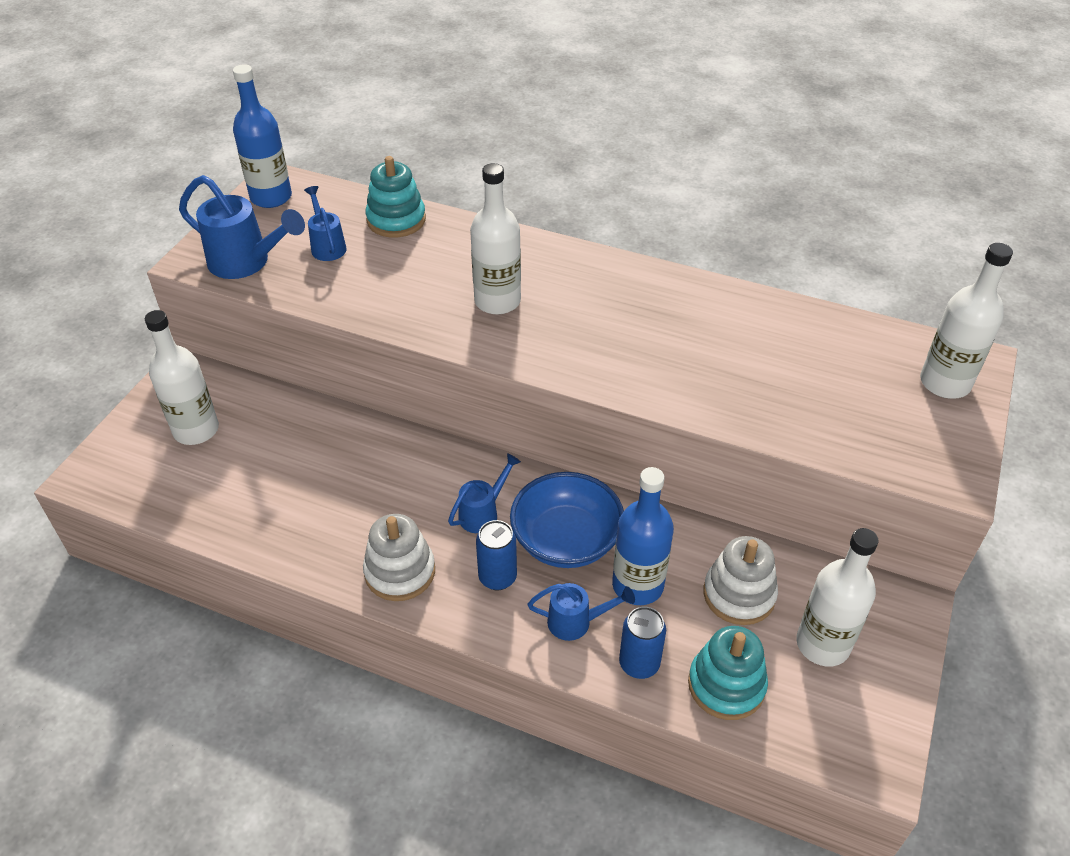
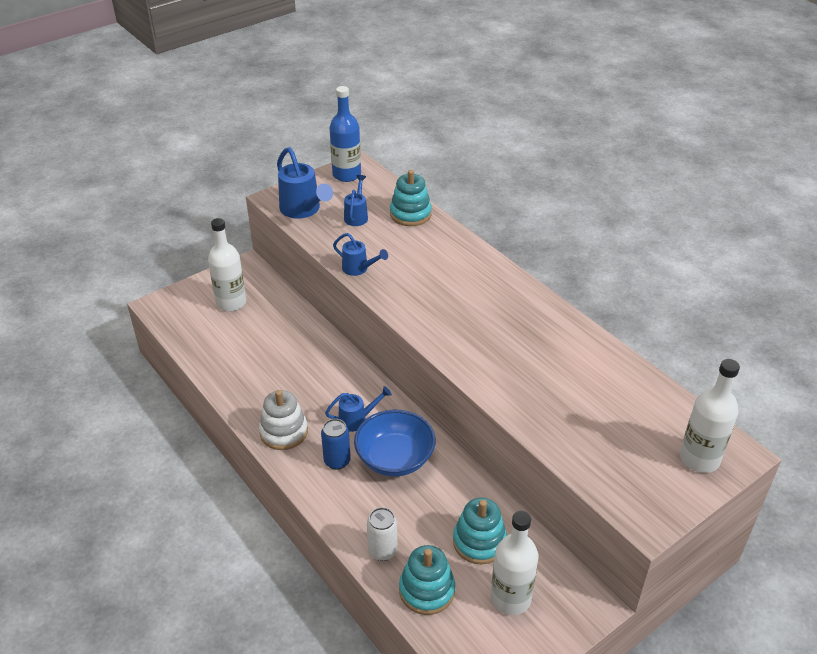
camera: 30 degrees right, 5 degrees down
(497, 301) = (432, 287): white bottle -> none
(576, 622) = (363, 508): blue watering can -> blue watering can (358, 269)
(637, 585) = (418, 505): blue bottle -> none
(639, 664) = (382, 551): blue can -> white can
(739, 594) = (479, 542): white stacking toy -> turquoise stacking toy

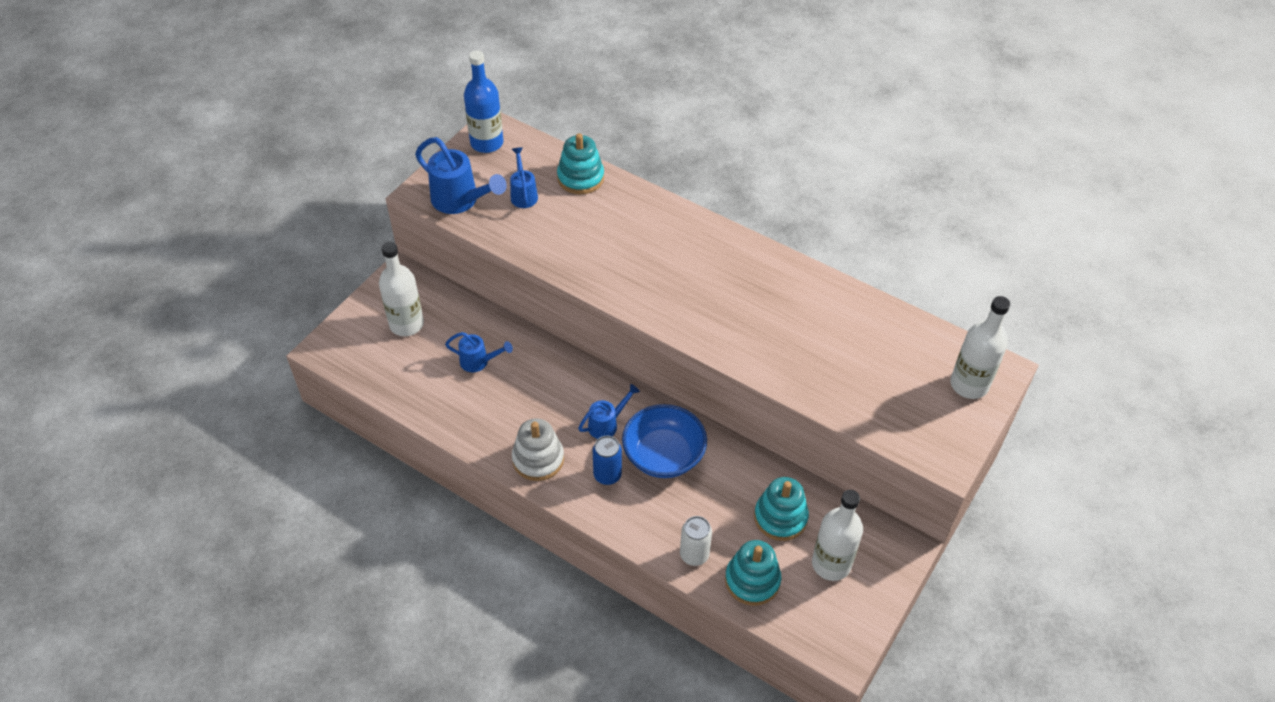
camera: 20 degrees left, 10 degrees up
(358, 269) = (557, 260): blue watering can -> blue watering can (478, 362)

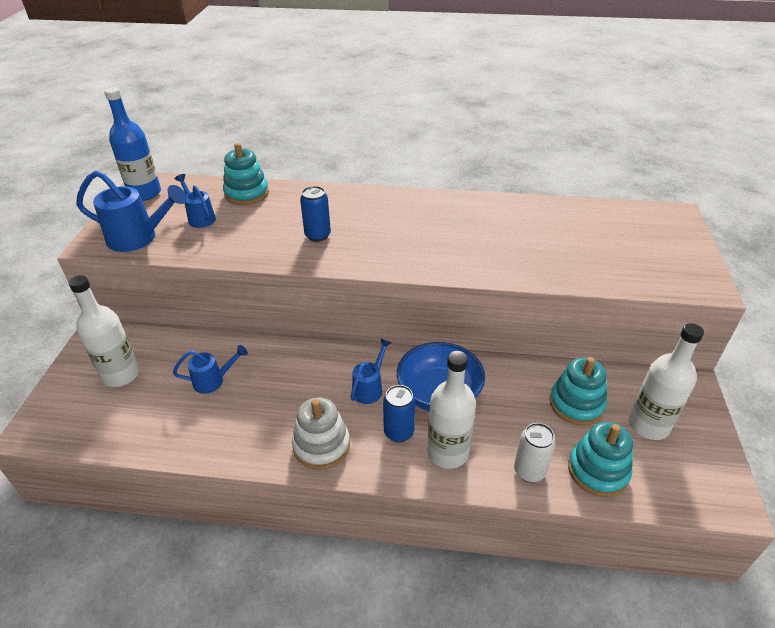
camera: 25 degrees left, 10 degrees down
(619, 258) = (317, 235): none -> blue can
(969, 384) = (666, 230): white bottle -> white bottle (447, 452)

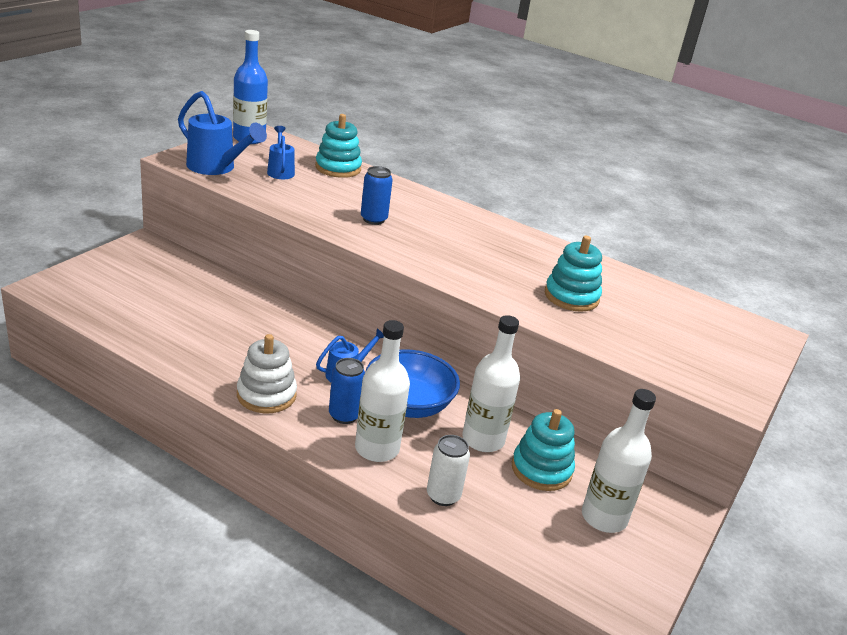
camera: 20 degrees right, 10 degrees down
(121, 374) = (140, 278): white bottle -> white bottle (483, 439)
(213, 381) = (212, 312): blue watering can -> none
(598, 471) = (513, 526): turquoise stacking toy -> turquoise stacking toy (571, 296)

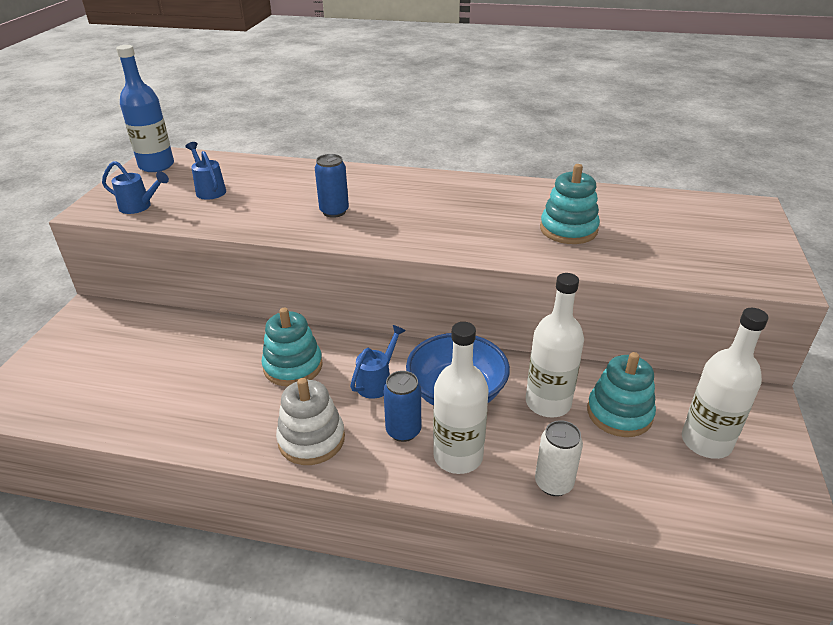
camera: 15 degrees left, 5 degrees up
(216, 168) = (139, 207): blue watering can -> blue watering can, size x0.59
(338, 168) = (265, 169): turquoise stacking toy -> turquoise stacking toy (293, 366)

